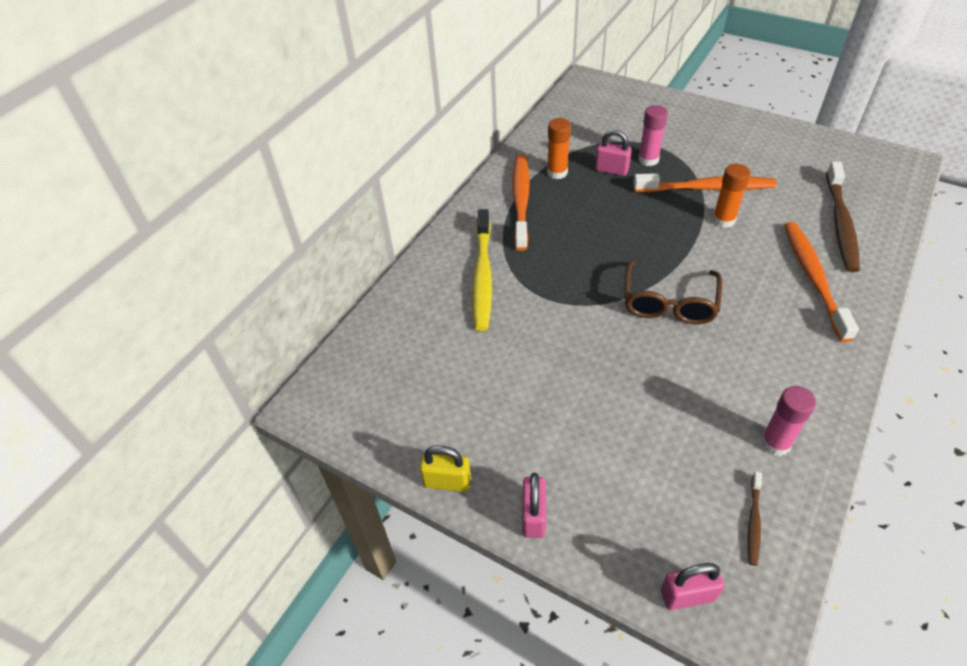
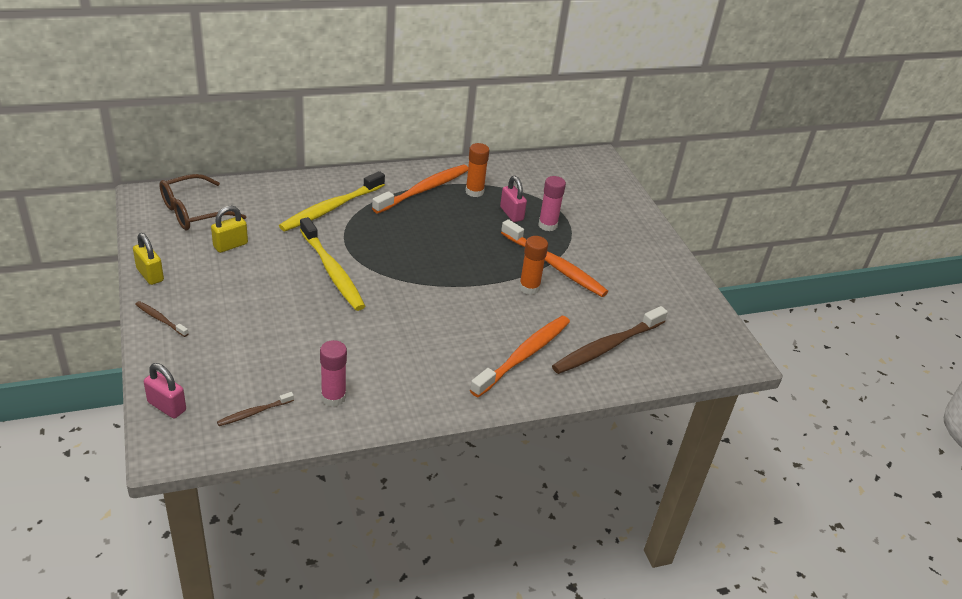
camera: 35 degrees right, 10 degrees down
(464, 384) = (230, 245): none -> yellow padlock
(534, 516) = (160, 319): pink padlock -> brown toothbrush
(580, 331) = (332, 271): none -> yellow toothbrush
(669, 302) = (408, 297): brown glasses -> brown glasses (194, 212)

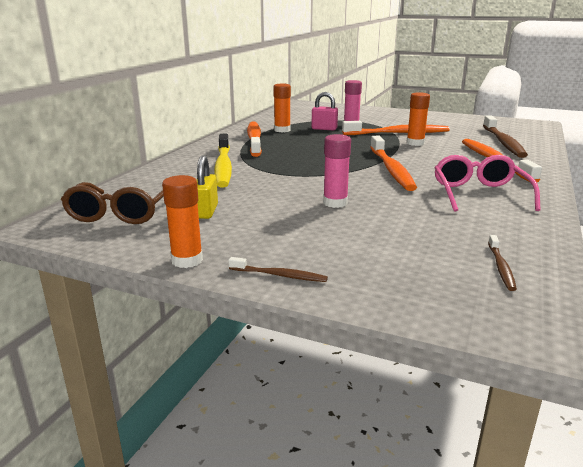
camera: 45 degrees left, 15 degrees down
(150, 275) = (187, 260): yellow padlock -> orange glue stick
(160, 319) = (279, 275): brown toothbrush -> brown toothbrush turned 150 degrees counterclockwise
(167, 406) = (453, 313): pink padlock -> none
(332, 271) = (311, 186): yellow toothbrush -> none
(333, 397) = (500, 227): pink glue stick -> pink glue stick (335, 203)
(405, 368) = (479, 194): none -> pink glasses
(423, 298) = (391, 169): none -> orange toothbrush

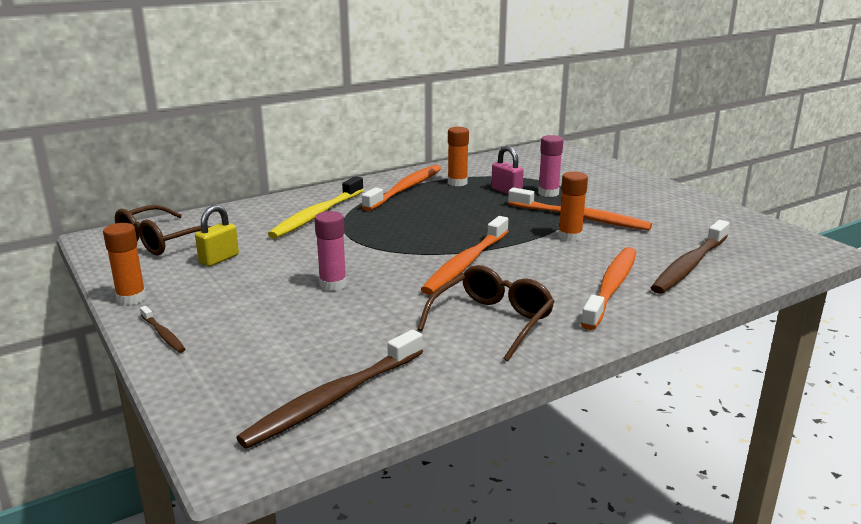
camera: 35 degrees right, 0 degrees up
(479, 194) = (491, 322): pink glasses -> brown glasses
(501, 267) = (334, 398): brown toothbrush -> brown toothbrush, size x2.10

